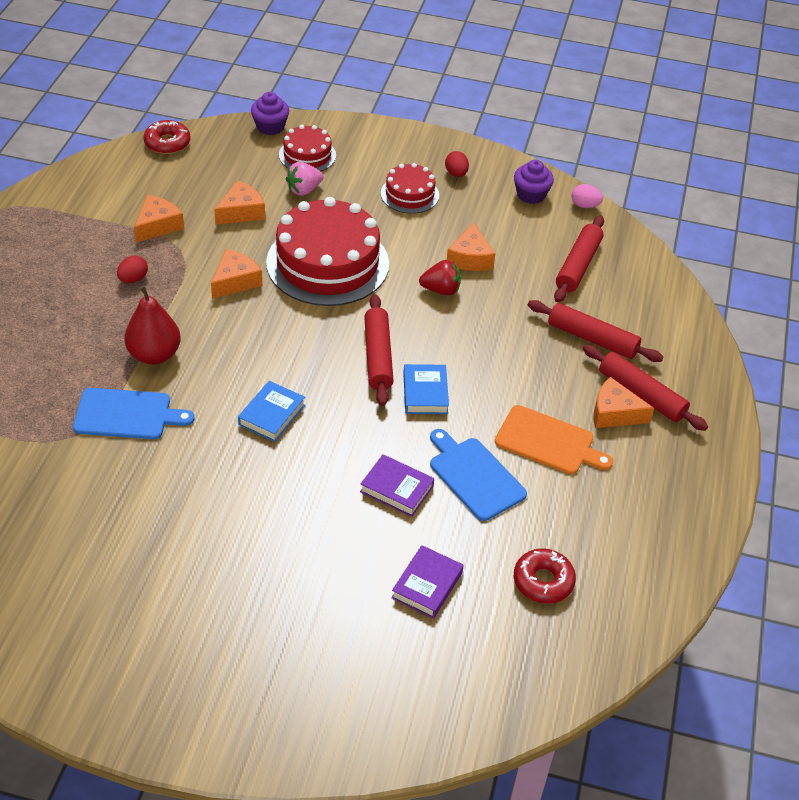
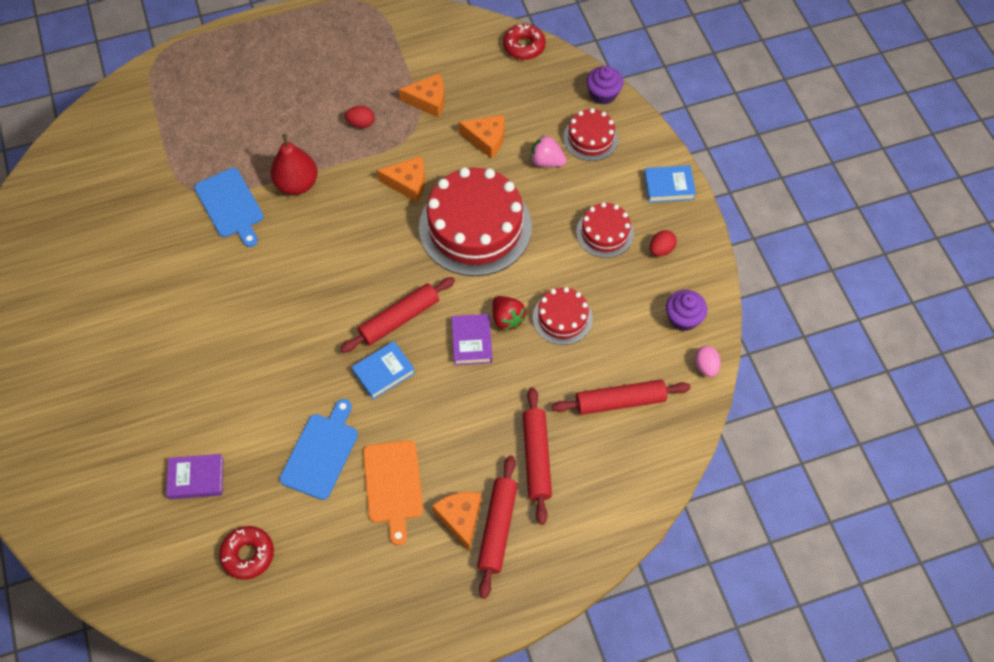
camera: 60 degrees right, 15 degrees up
(271, 415) = (290, 288): blue book -> blue book (668, 186)
(397, 489) = (273, 408): purple book -> purple book (472, 342)
(470, 258) = (562, 318): orange cheese -> red cake

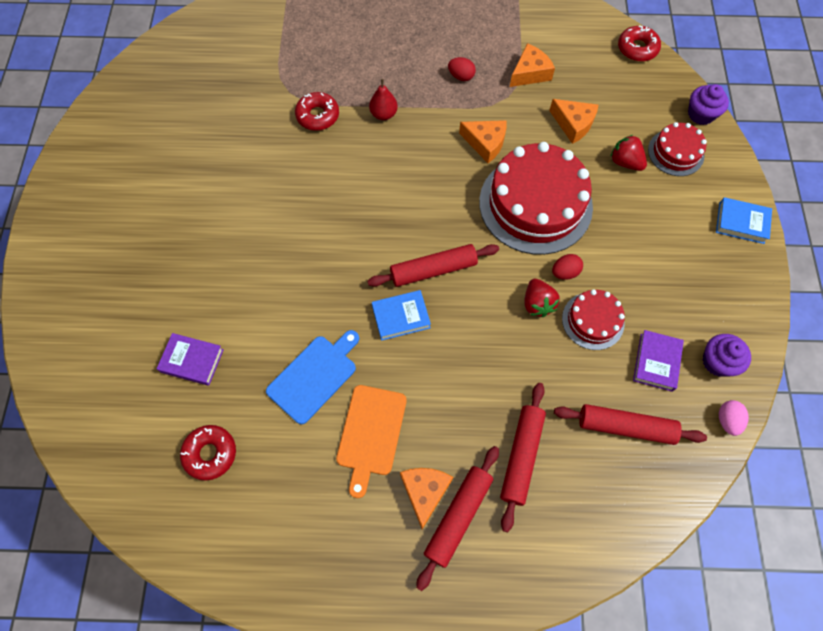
camera: 20 degrees right, 5 degrees up
(230, 205) = (317, 116): blue cutting board -> red donut
(297, 184) = (383, 114): red pear -> red pear, size x0.64
(428, 101) = (530, 73): orange cheese -> orange cheese turned 60 degrees counterclockwise
(472, 342) = (495, 315): purple book -> purple book (656, 362)
(546, 161) = (625, 162): pink strawberry -> red strawberry
(605, 233) = (662, 249): red cake -> none
(661, 249) = (715, 284): red egg -> red egg (565, 272)

